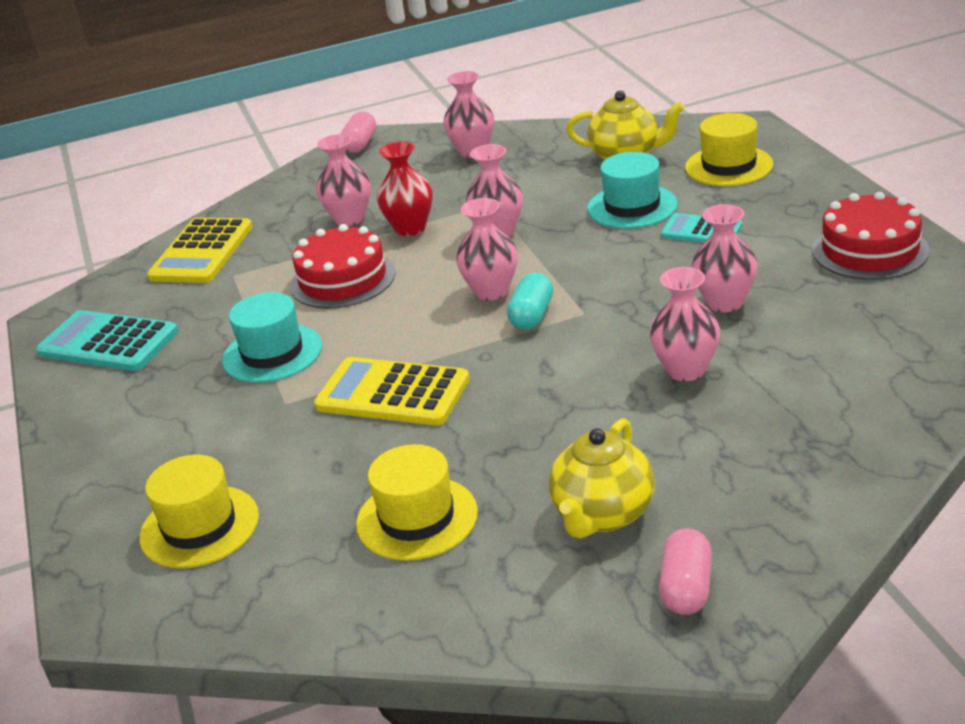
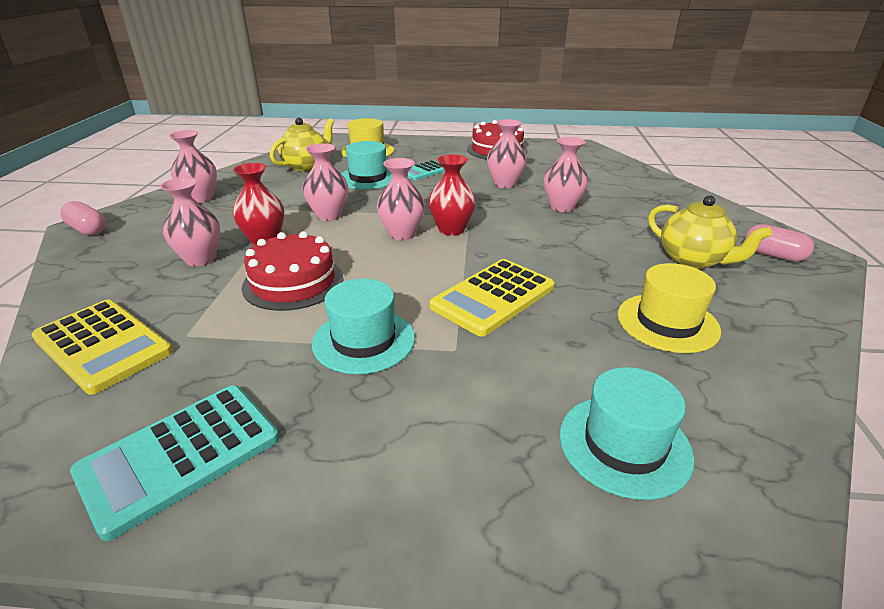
camera: 70 degrees left, 0 degrees up
(199, 527) = (624, 445): yellow hat -> turquoise hat
(532, 316) = (451, 230): turquoise capsule -> red vase

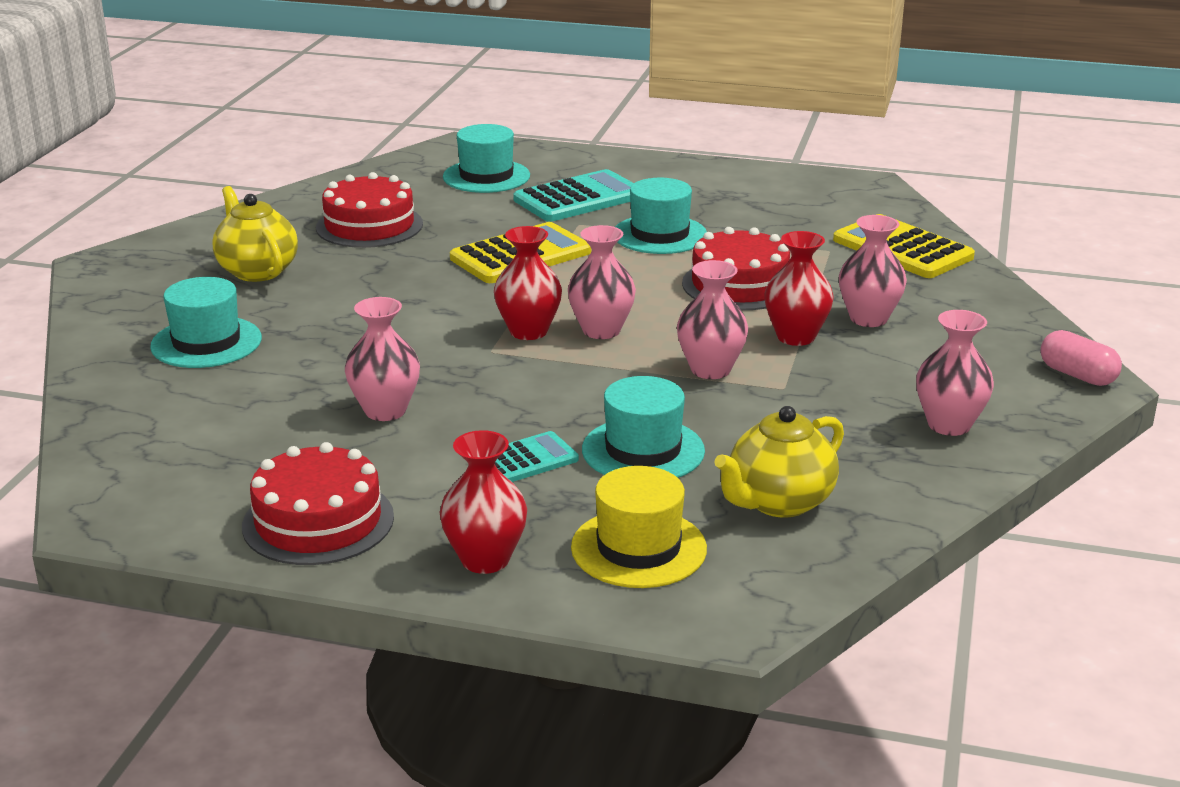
camera: 170 degrees left, 5 degrees down
(180, 456) = (785, 192): turquoise calculator -> turquoise calculator (579, 198)
(425, 145) = (485, 559): none -> red vase
(562, 207) = (333, 354): pink vase -> none
(645, 207) = (206, 342): none -> turquoise hat
(667, 322) = (369, 226): yellow hat -> red cake
(773, 255) = (154, 268): pink capsule -> none

